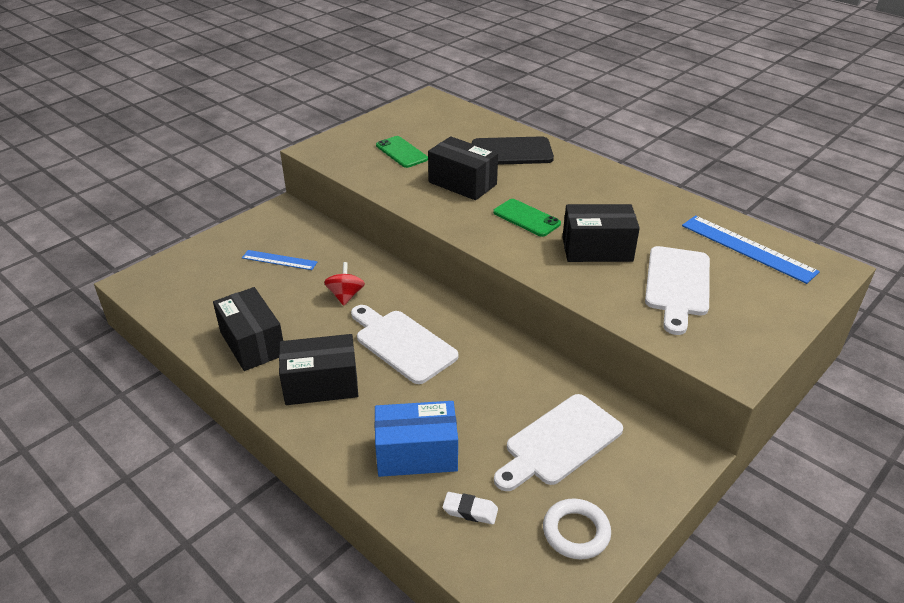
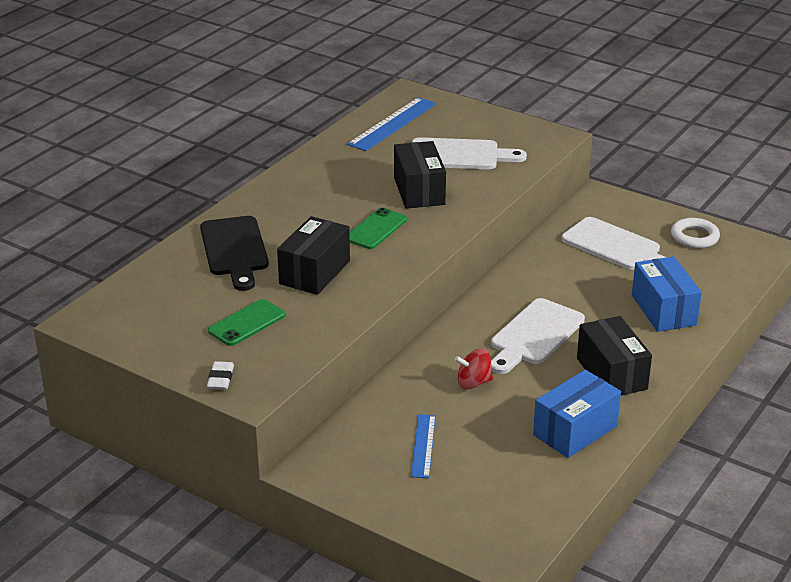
camera: 100 degrees left, 5 degrees down
(252, 343) = (575, 430): black box -> blue box
(470, 511) = (703, 280): white eraser -> white eraser (220, 379)

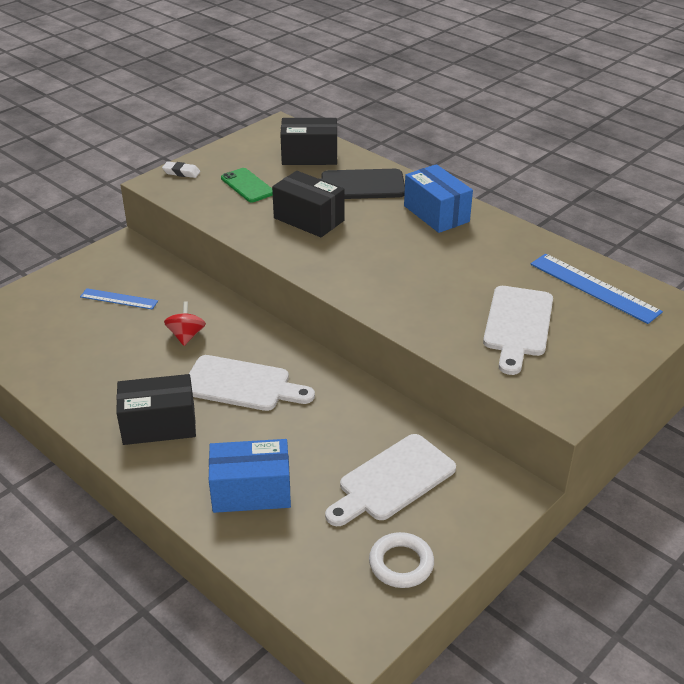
camera: 100 degrees right, 5 degrees up
(376, 229) = (372, 256): green phone -> none
(419, 191) = (441, 289): black box -> black box (309, 156)
(534, 335) = (242, 384): white cutting board -> white cutting board turned 150 degrees clockwise
(575, 430) = (90, 384): blue box -> blue box (436, 214)

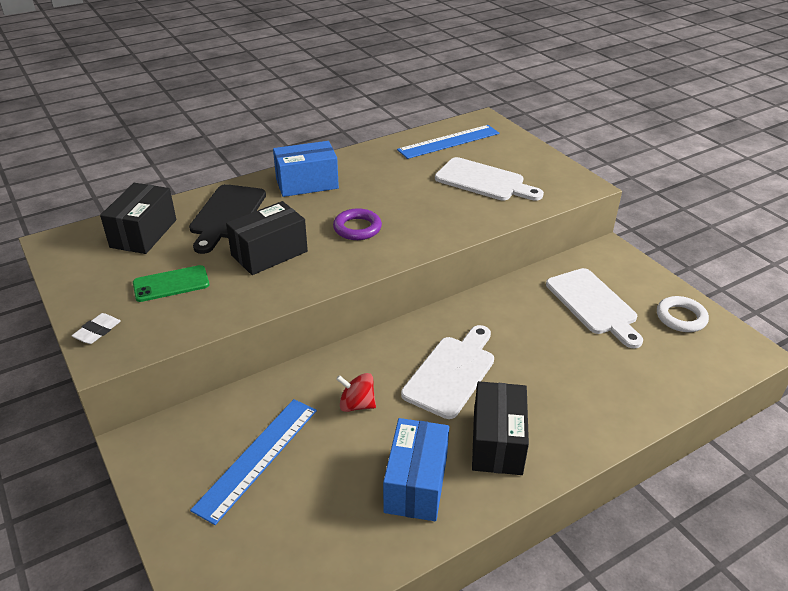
camera: 75 degrees left, 0 degrees up
(119, 299) = (257, 458): blue ruler -> blue ruler, size x1.64
(251, 491) = (599, 387): blue box -> blue box (416, 483)
(373, 257) = (357, 228): none -> purple ring

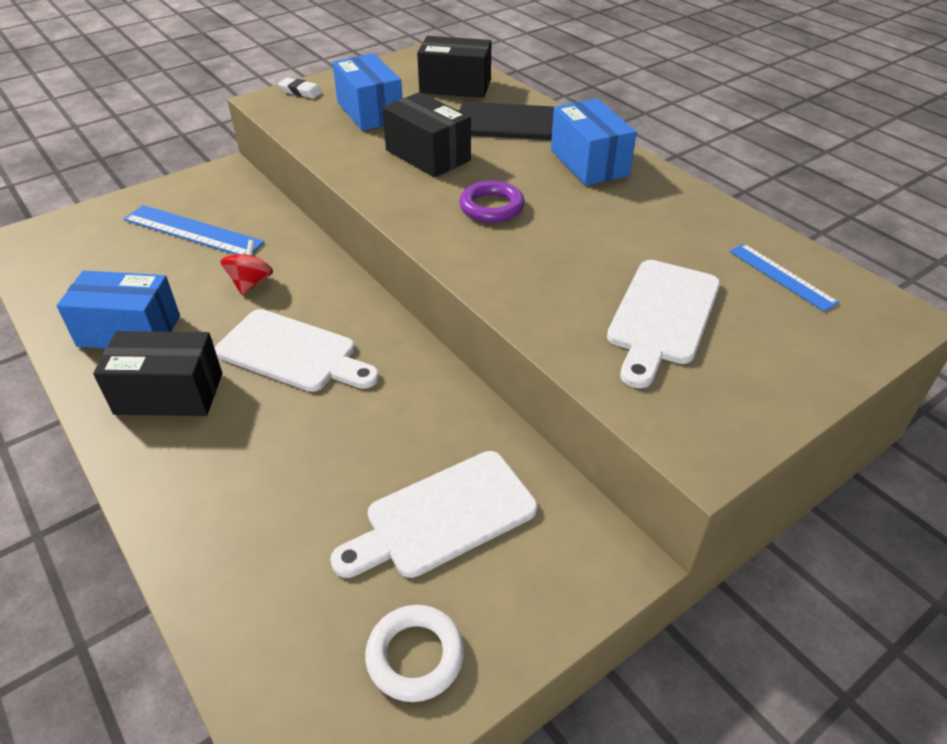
camera: 85 degrees right, 5 degrees up
(171, 284) = (370, 112): green phone -> blue box
(449, 141) = (782, 276): blue ruler -> blue ruler, size x0.61

